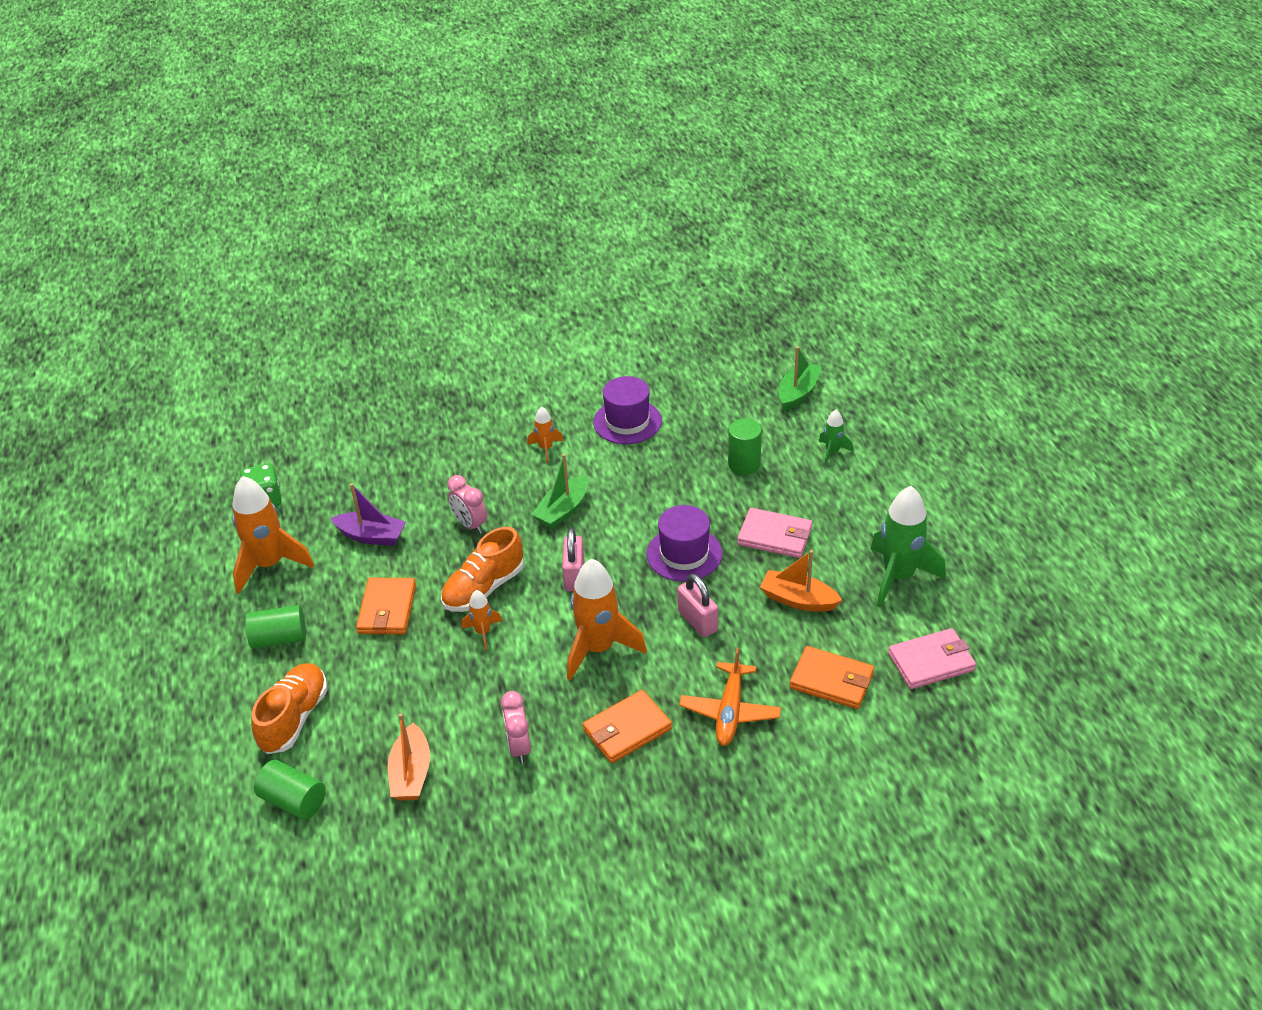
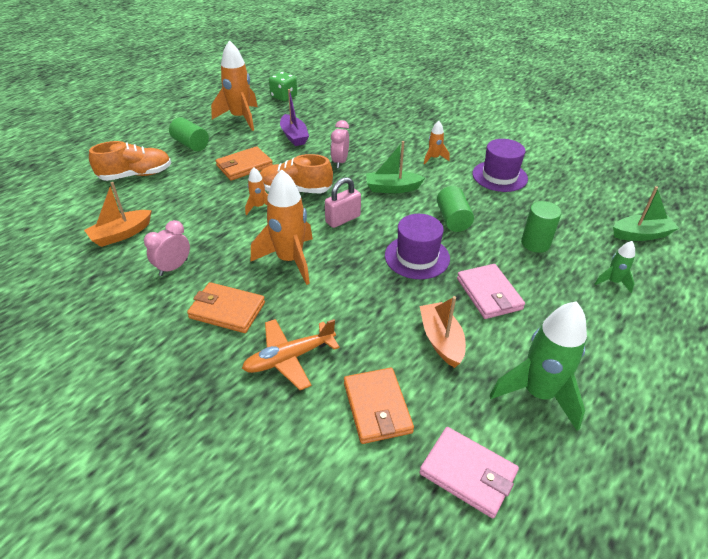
camera: 50 degrees right, 0 degrees up
(293, 801) = (73, 203): green cylinder -> green cylinder (453, 219)
(697, 621) = (362, 295): pink padlock -> none

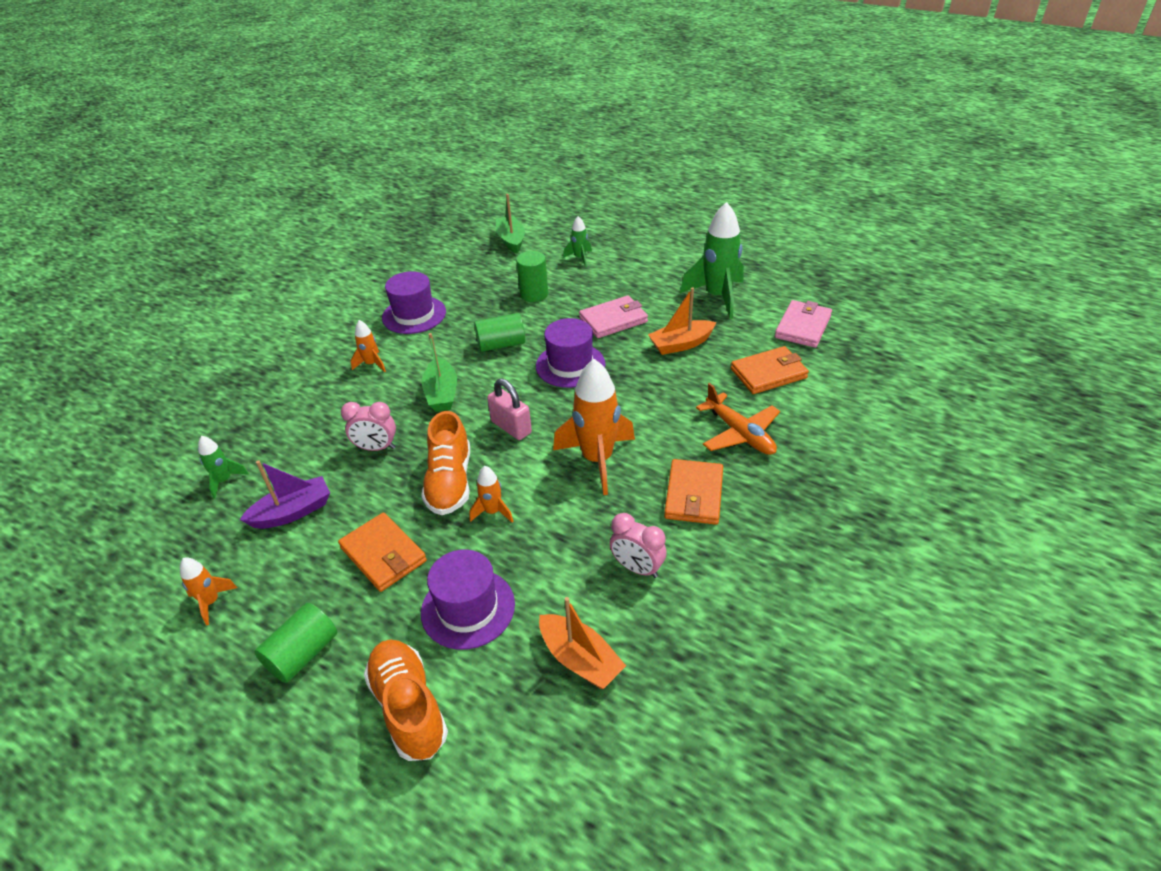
camera: 95 degrees left, 0 degrees up
(186, 195) = (468, 608): none -> purple hat
(240, 118) = (211, 602): orange rocket -> orange rocket, size x0.49
(284, 97) = (135, 555): green dice -> none
(329, 114) = (224, 481): none -> green rocket

